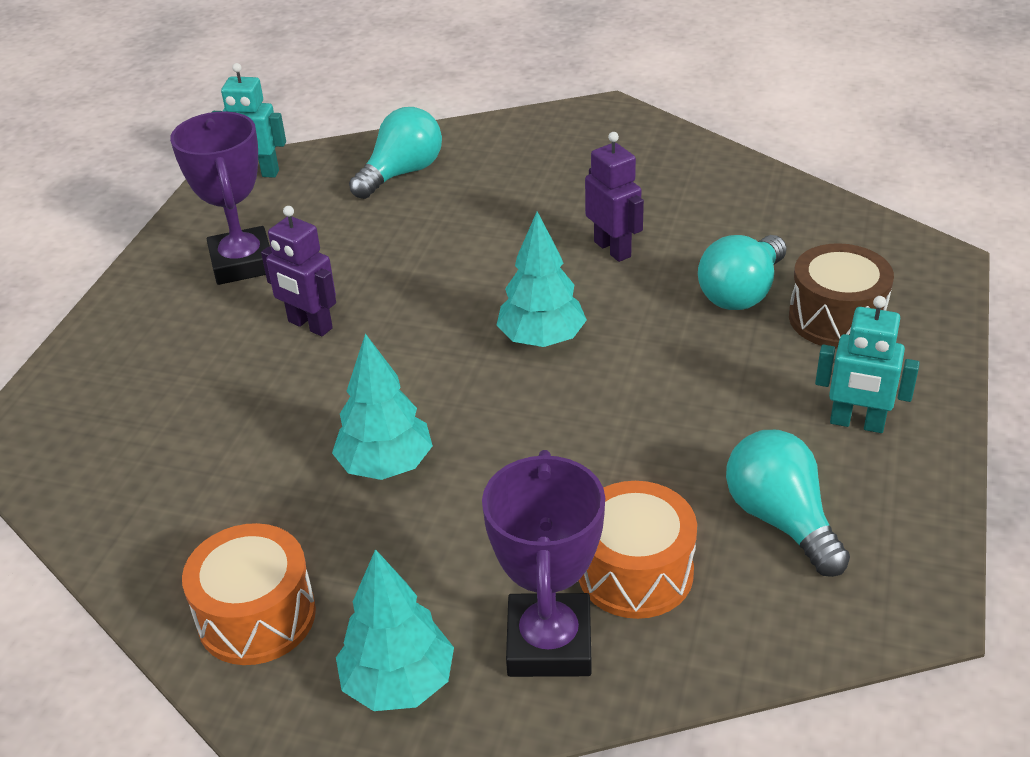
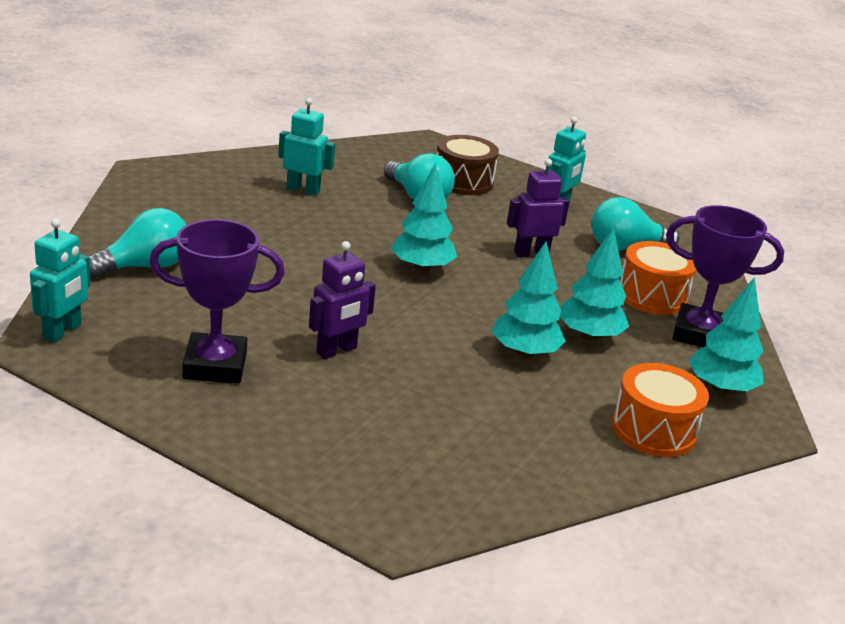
camera: 80 degrees left, 10 degrees down
(402, 173) = (145, 266): turquoise light bulb -> turquoise light bulb turned 90 degrees clockwise
(465, 519) = (589, 336): none -> turquoise tree
(613, 249) = (335, 219): purple robot -> purple robot (531, 253)
(667, 209) = (303, 190): none -> turquoise robot

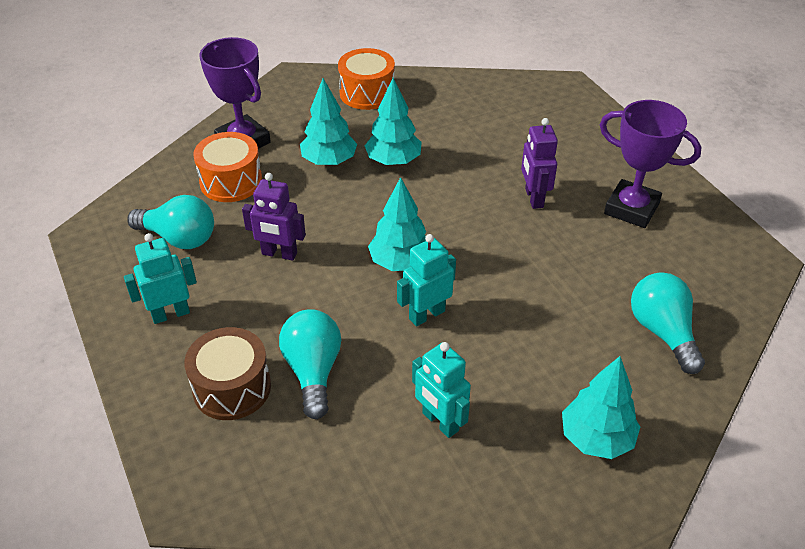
camera: 145 degrees left, 15 degrees up
(63, 331) = (745, 270): turquoise robot -> turquoise robot (426, 314)
(145, 266) = (662, 332): turquoise light bulb -> turquoise light bulb turned 75 degrees clockwise
(337, 351) = (533, 198): purple robot -> purple robot turned 90 degrees counterclockwise
(720, 388) = (287, 104): turquoise tree -> turquoise tree (596, 438)

